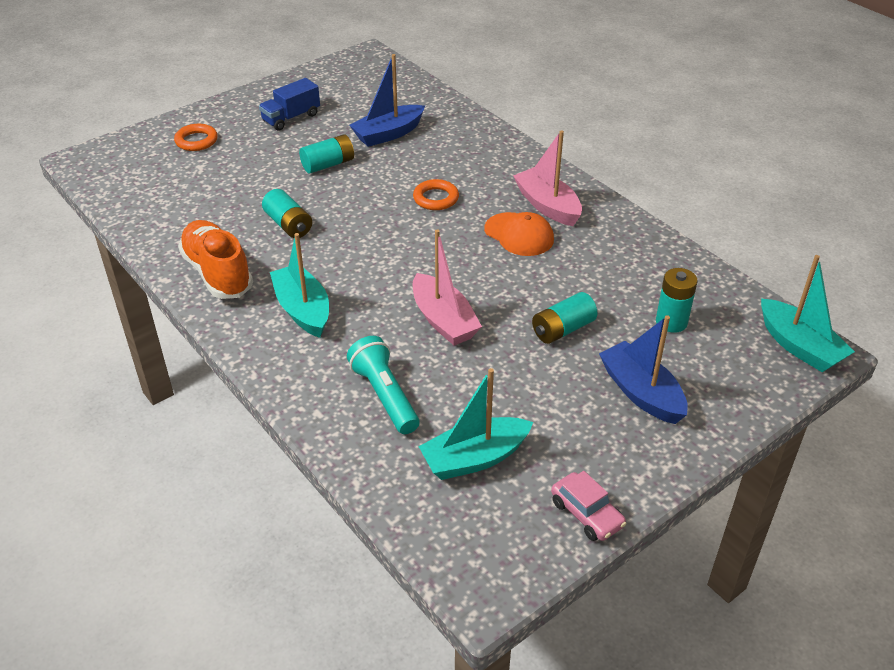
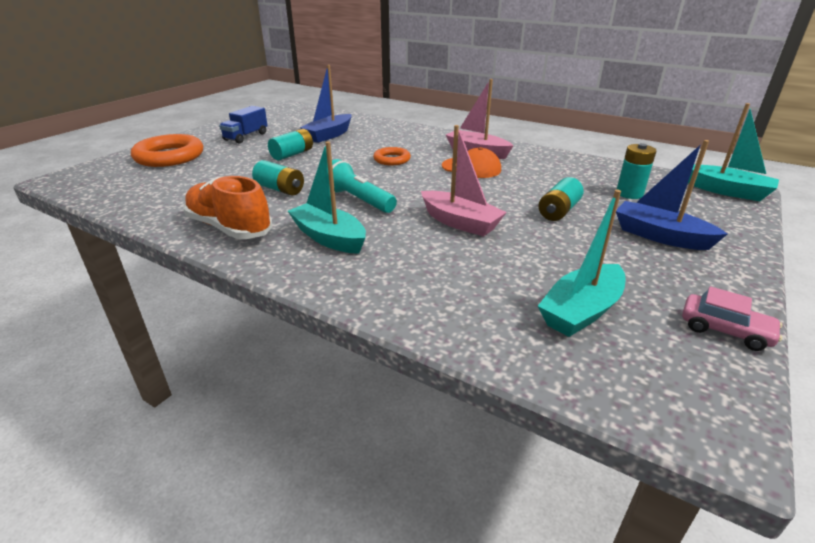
camera: 20 degrees left, 10 degrees down
(196, 141) = (169, 156): orange ring -> orange ring, size x1.82
(385, 396) = (454, 282): turquoise flashlight -> turquoise flashlight (358, 200)

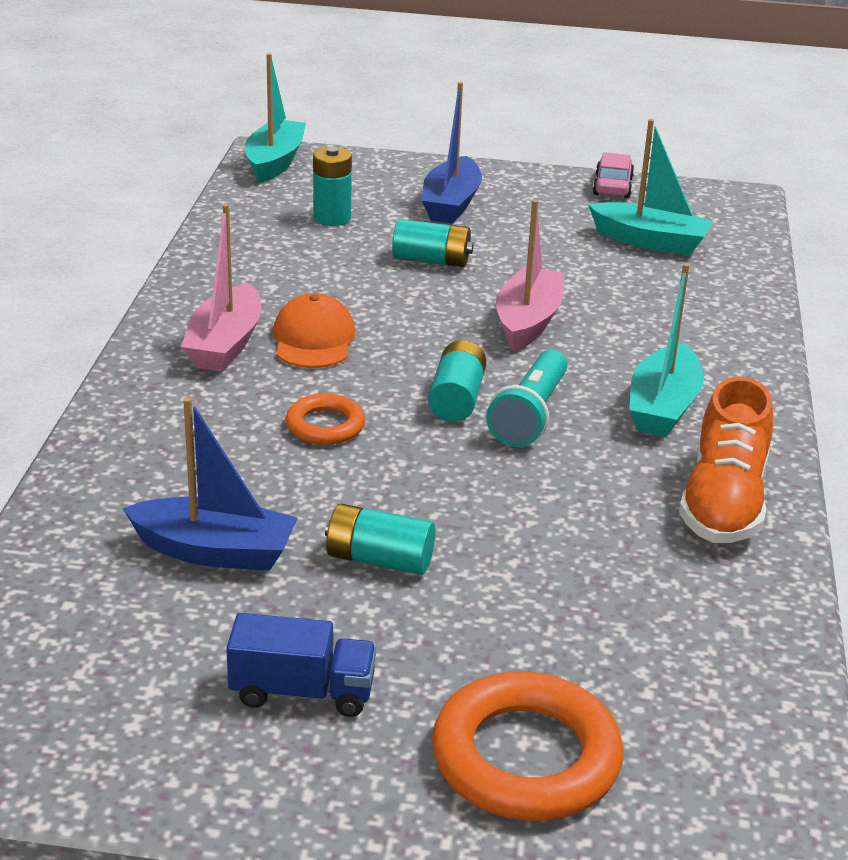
camera: 115 degrees left, 0 degrees up
(280, 189) = (558, 507): turquoise battery -> turquoise battery (456, 399)

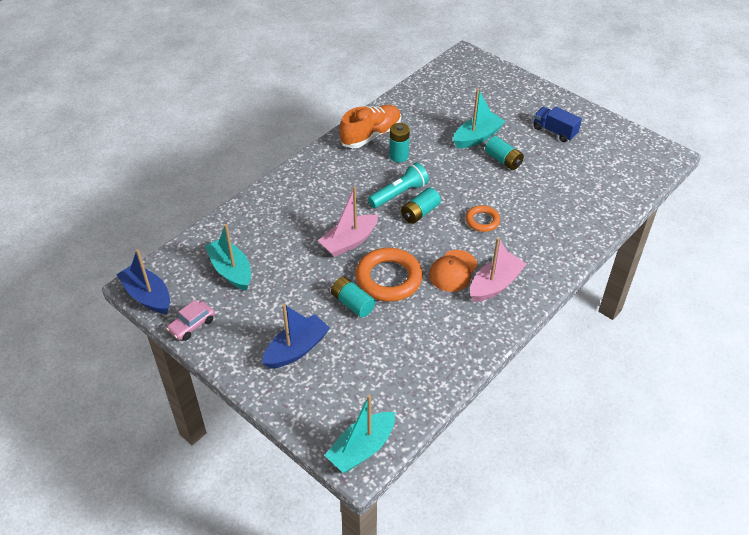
camera: 145 degrees left, 15 degrees up
(215, 551) = (556, 184): blue boat -> blue boat (147, 296)
(332, 218) = (373, 366): turquoise battery -> turquoise battery (398, 156)
(526, 757) = (506, 95): orange ring -> orange ring (388, 278)
(663, 407) = (345, 177): turquoise boat -> turquoise boat (477, 137)

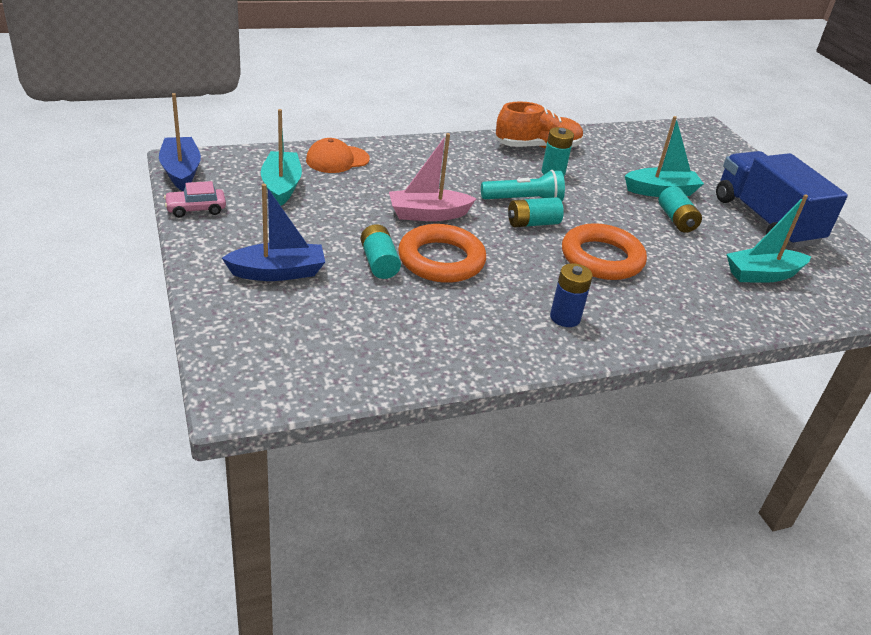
camera: 25 degrees right, 10 degrees down
(362, 449) = (253, 388): turquoise boat -> turquoise boat (762, 275)
(453, 271) = (524, 285): orange cap -> orange cap (337, 160)
(482, 221) = (602, 258): orange ring -> orange ring, size x1.82
(495, 284) = (565, 317): pink boat -> blue battery
(554, 131) = (765, 221): blue truck -> blue truck, size x2.02

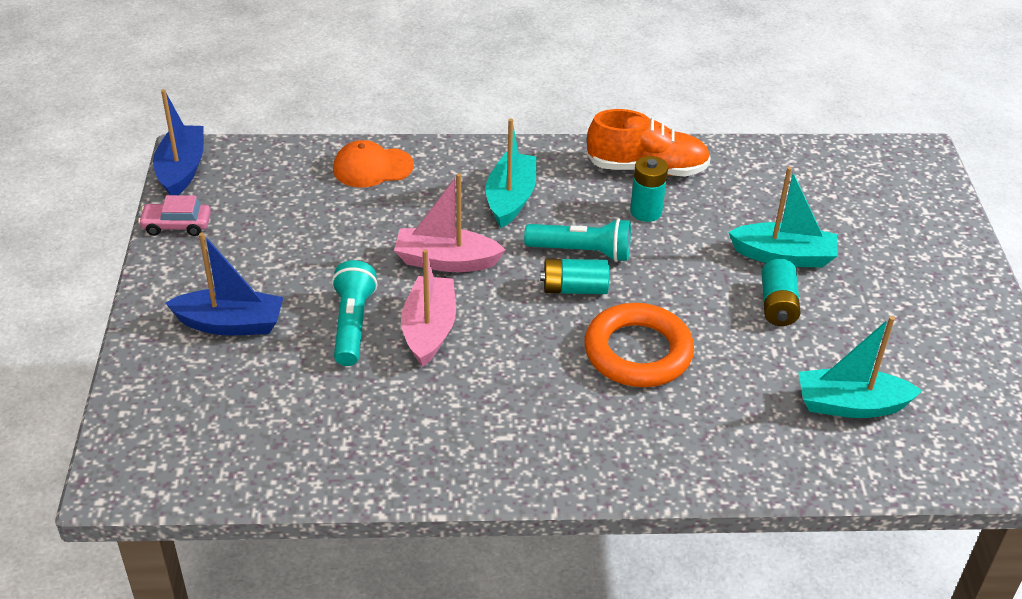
camera: 20 degrees right, 5 degrees up
(281, 186) = (287, 202): turquoise boat -> turquoise boat (510, 199)
(379, 263) = (352, 324): turquoise battery -> turquoise flashlight
(441, 260) = (429, 330): orange ring -> pink boat
(565, 317) = (540, 432): blue battery -> none
(765, 221) = (911, 320): blue truck -> none

